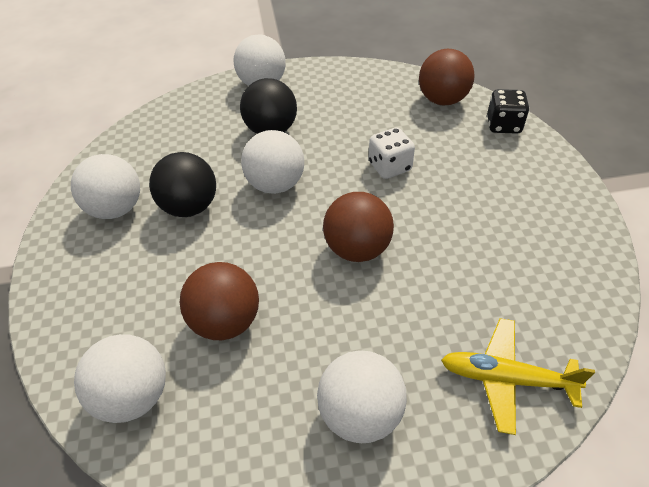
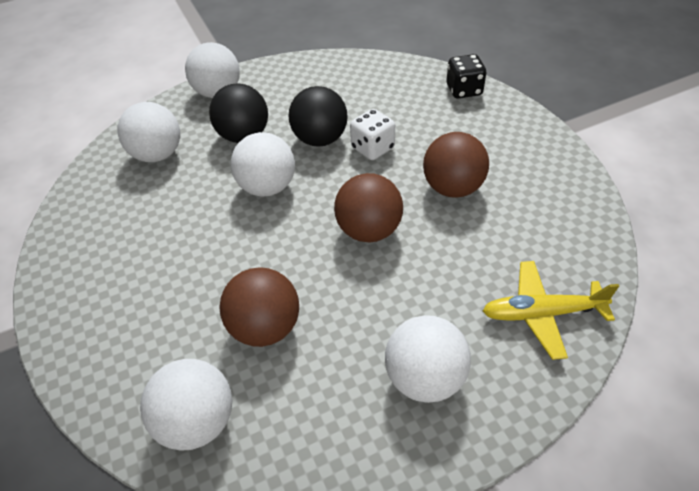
camera: 15 degrees left, 0 degrees up
(116, 209) = (108, 245): white ball -> white ball (158, 155)
(190, 207) = (187, 227): black ball -> black ball (320, 139)
(442, 100) = (400, 77): brown ball -> brown ball (452, 188)

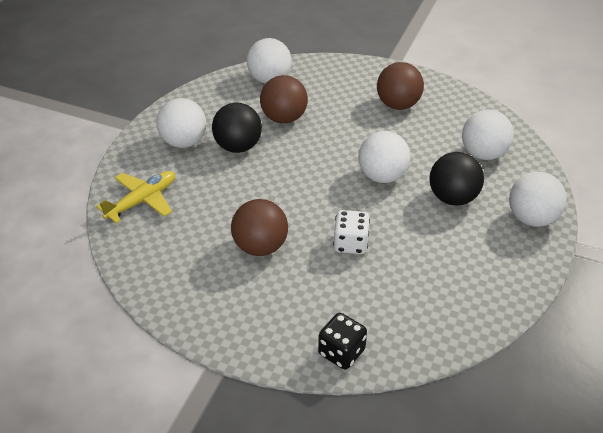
camera: 135 degrees right, 5 degrees down
(320, 139) = (397, 228): black ball -> black ball (238, 147)
(369, 230) = (286, 188): brown ball -> brown ball (398, 105)

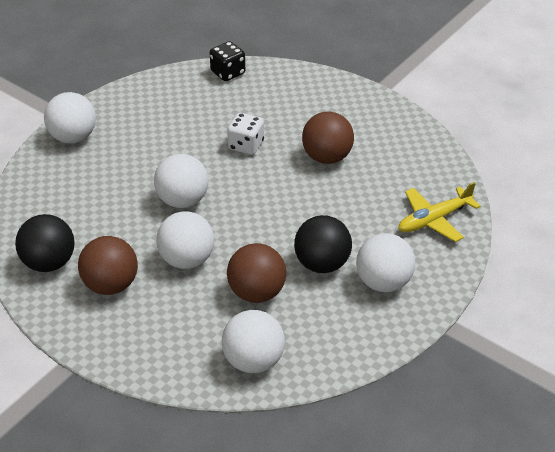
camera: 165 degrees left, 0 degrees up
(341, 352) = (288, 78): black dice -> black dice (228, 73)
(452, 198) = (129, 167): black ball -> black ball (49, 263)
(483, 154) = (64, 204): white ball -> white ball (187, 260)

